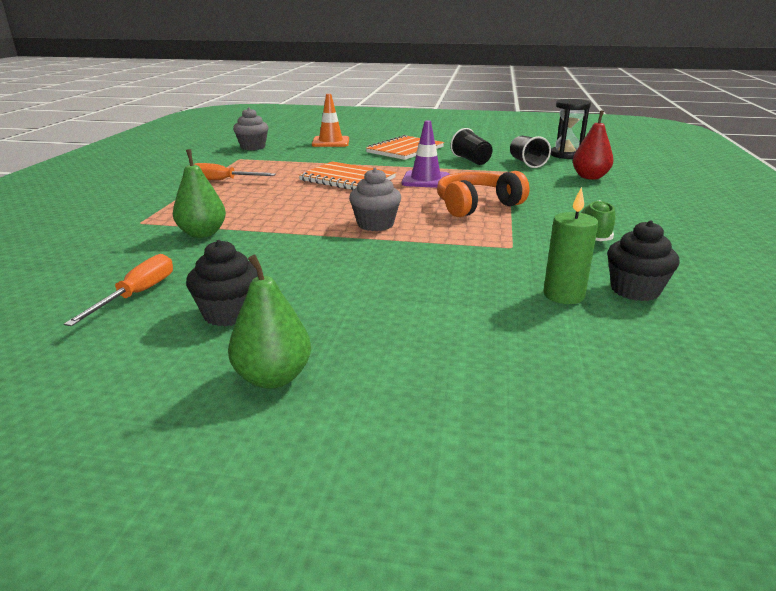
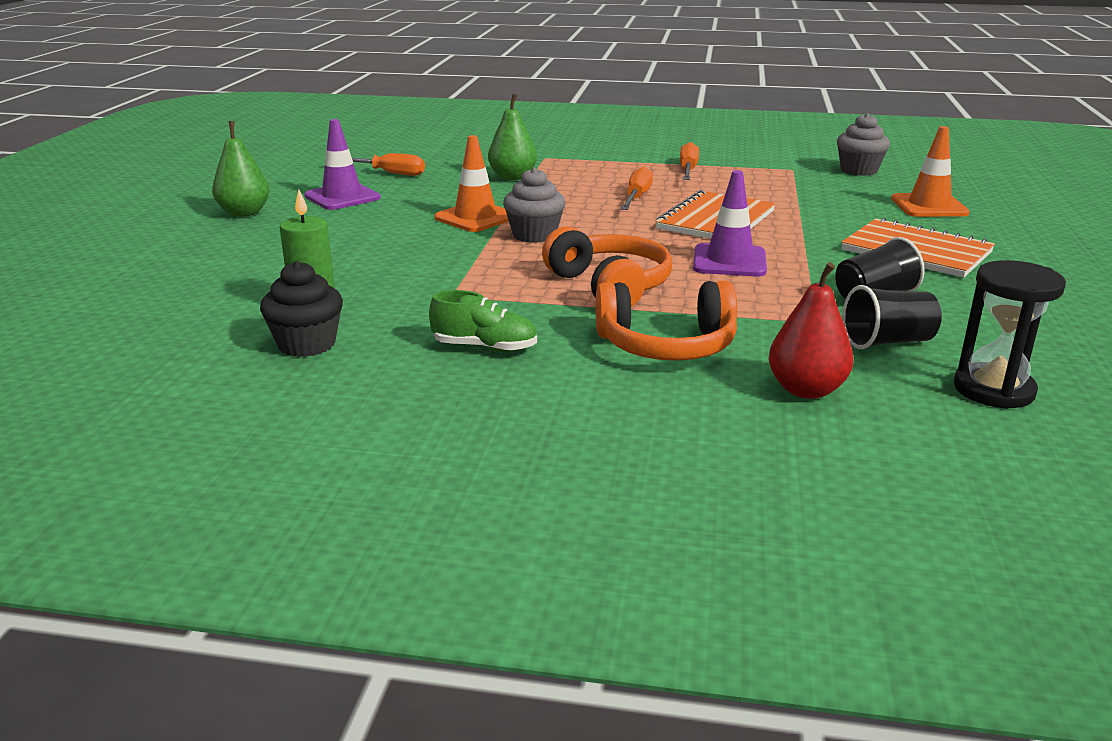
camera: 90 degrees right, 0 degrees up
(229, 314) = (342, 197): black cupcake -> purple traffic cone
(289, 195) = (636, 198): none -> orange screwdriver
(326, 245) = (475, 217): none -> orange traffic cone
(559, 196) = (666, 345): none -> orange headphones

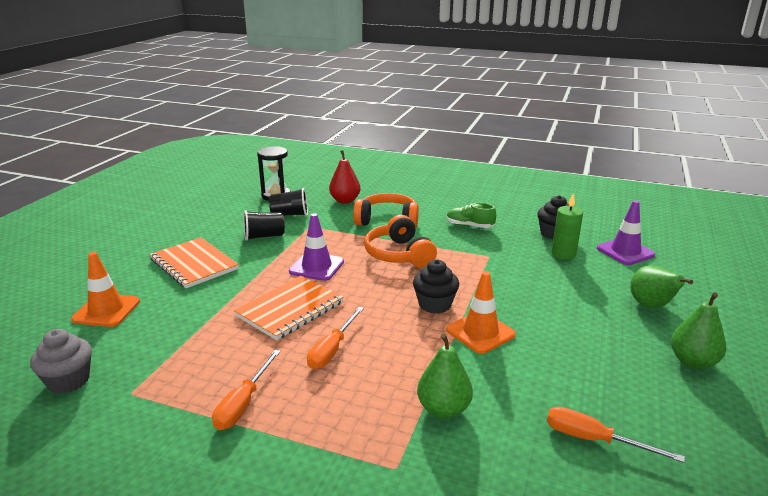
camera: 170 degrees left, 0 degrees up
(234, 252) = (651, 306): none -> green pear
(342, 197) = (616, 383): purple traffic cone -> purple traffic cone (625, 252)
(534, 235) = (434, 304): grey cupcake -> black cupcake

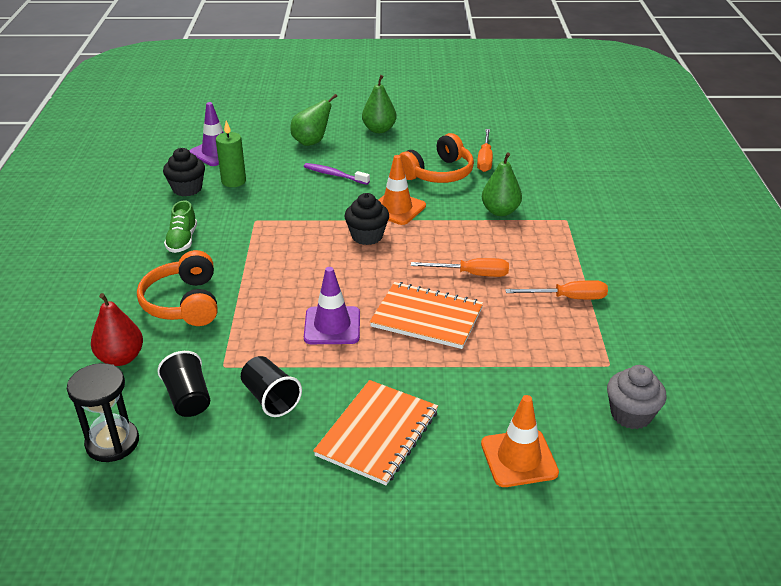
camera: 110 degrees left, 10 degrees up
(399, 254) = (276, 275): orange headphones -> orange headphones (438, 173)
(566, 307) = (334, 175): none -> purple toothbrush

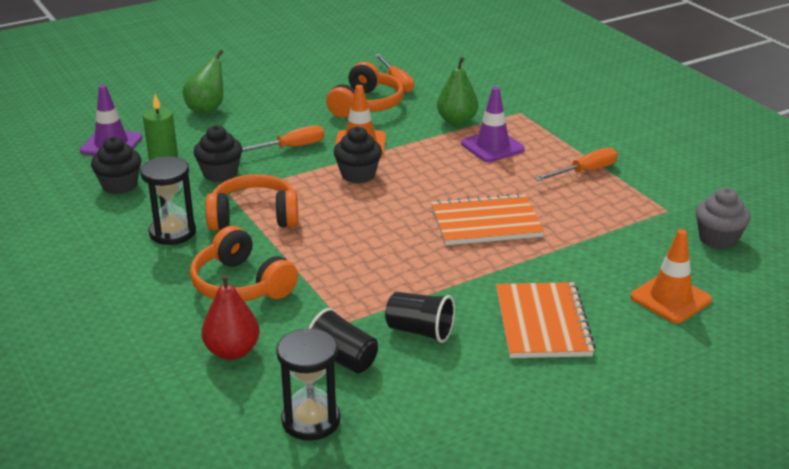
camera: 30 degrees left, 5 degrees down
(182, 240) = (172, 232): green shoe -> black hourglass
(251, 247) = (254, 217): none -> orange headphones
(265, 201) = (220, 173): none -> black cupcake
(332, 326) = (409, 256): purple traffic cone -> purple traffic cone (492, 146)
(334, 175) = (265, 132): purple toothbrush -> none
(379, 130) = (265, 81): green pear -> none
(471, 274) = (487, 178): orange screwdriver -> orange screwdriver (290, 147)

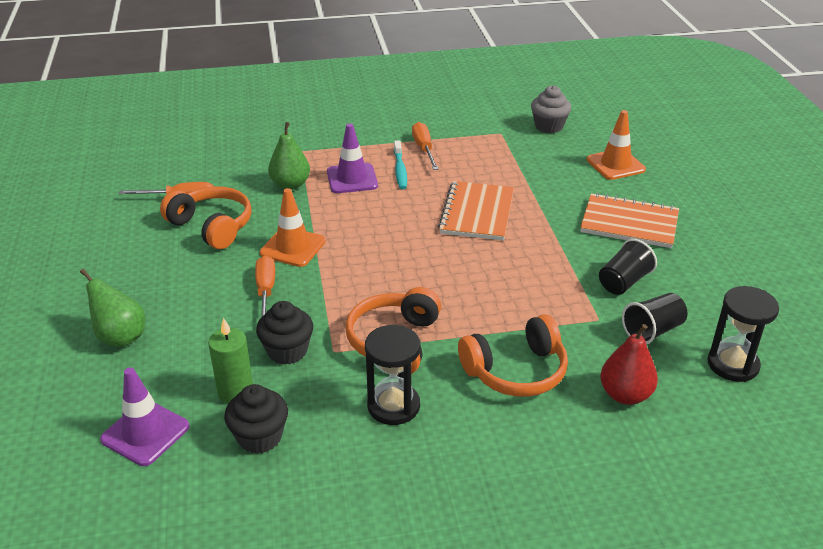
camera: 70 degrees left, 5 degrees up
(358, 175) = (352, 261): black cupcake -> none
(530, 167) = (400, 170): none -> turquoise toothbrush

